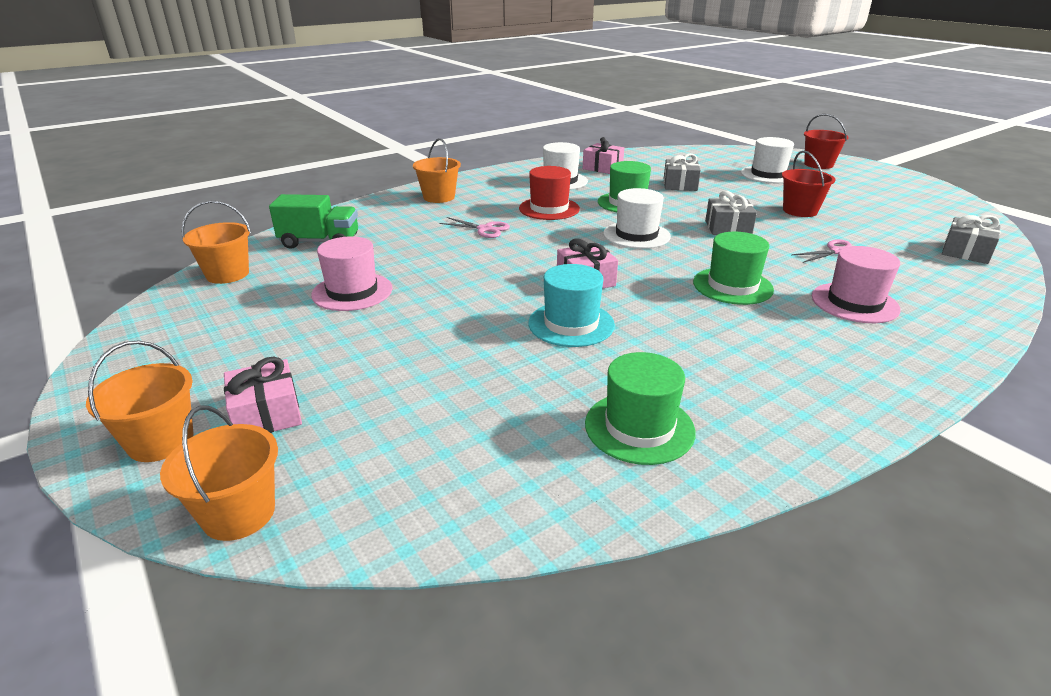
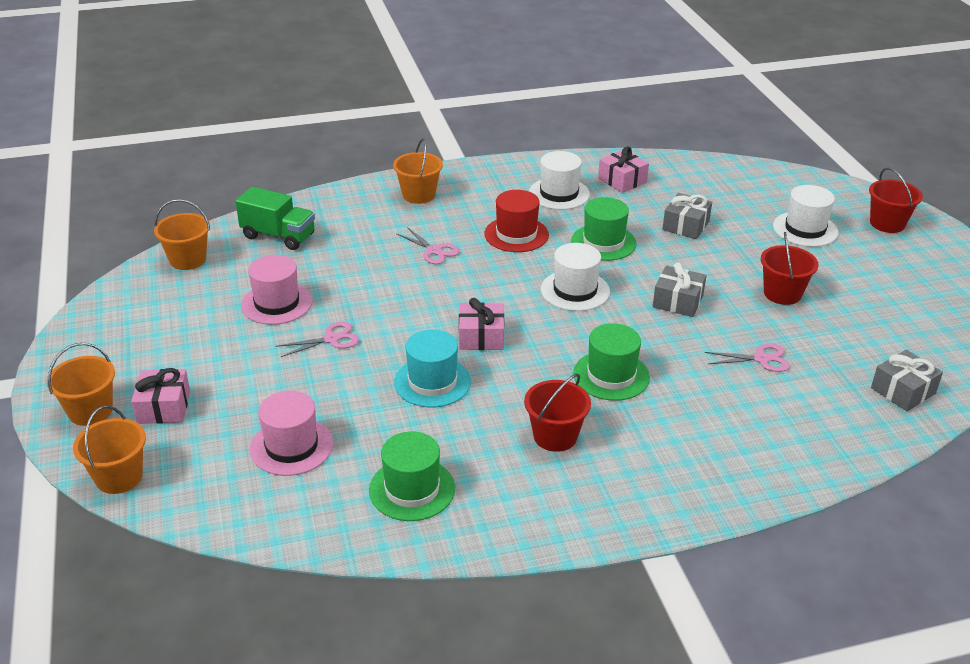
camera: 20 degrees right, 5 degrees up
(434, 309) = (331, 339): none -> pink scissors
(735, 343) = (555, 436): none -> red bucket
(854, 303) = (708, 422): pink hat -> pink hat (291, 446)

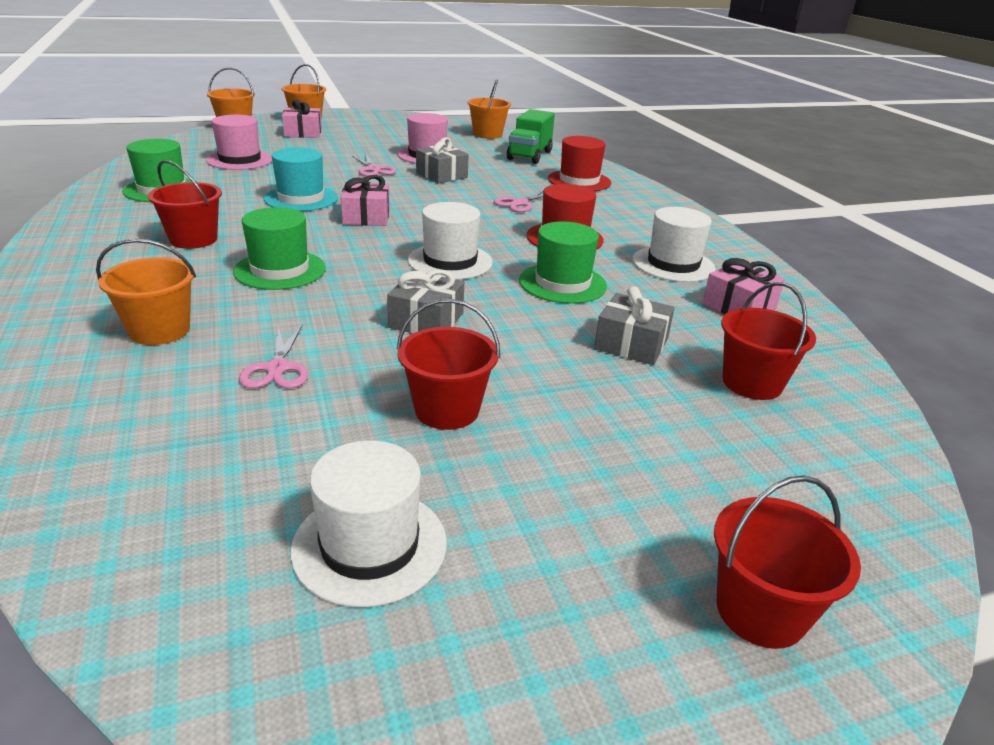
camera: 85 degrees right, 5 degrees down
(366, 214) = (579, 181): none -> red hat
(418, 195) = (627, 200): orange bucket -> orange bucket (159, 330)
(718, 194) = (752, 383): none -> red bucket
(805, 229) = (673, 468): white hat -> white hat (369, 545)
(903, 391) = (133, 502): grey gift -> grey gift (441, 175)

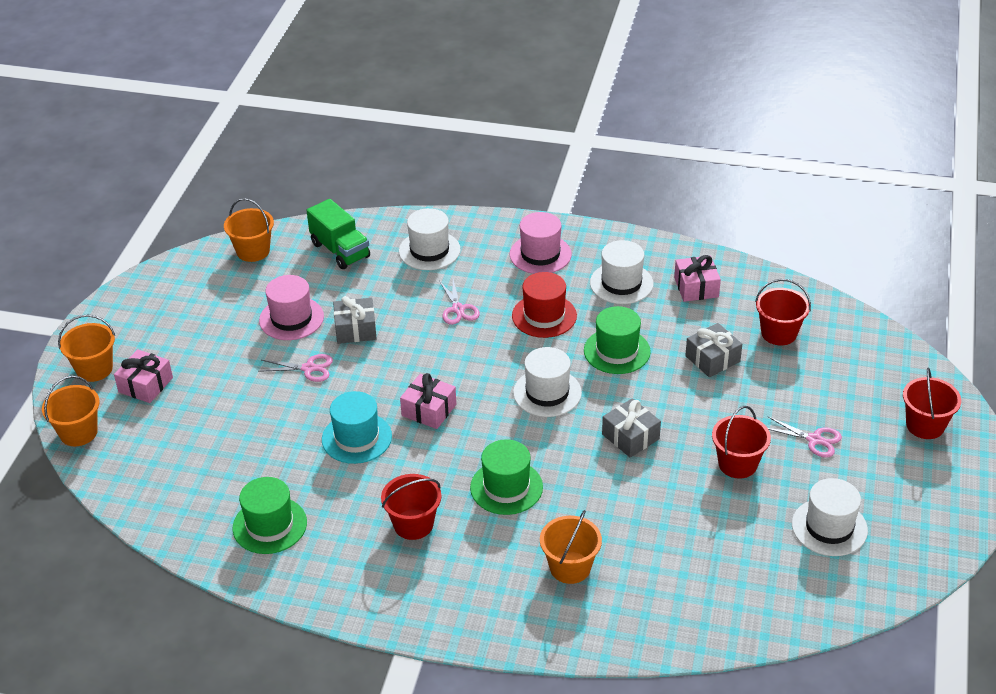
camera: 55 degrees left, 10 degrees up
(240, 160) = (211, 454): pink hat -> pink hat (540, 254)
(277, 368) = (653, 522): pink scissors -> pink scissors (814, 440)
(579, 181) = (429, 250): red hat -> white hat

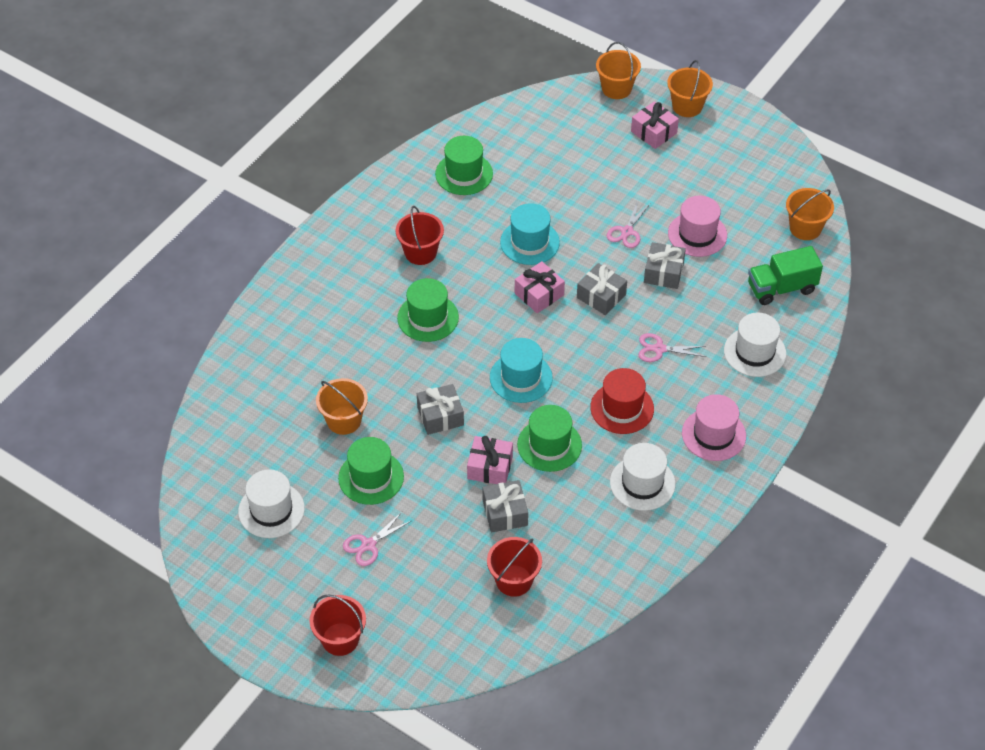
camera: 110 degrees right, 10 degrees up
(409, 364) = (601, 296): none -> grey gift
(547, 393) = (521, 377): white hat -> turquoise hat
(570, 567) = (327, 330): orange bucket -> orange bucket (344, 420)
(696, 287) = (610, 541): pink gift -> pink gift (490, 467)
(737, 464) = (371, 477): red bucket -> green hat

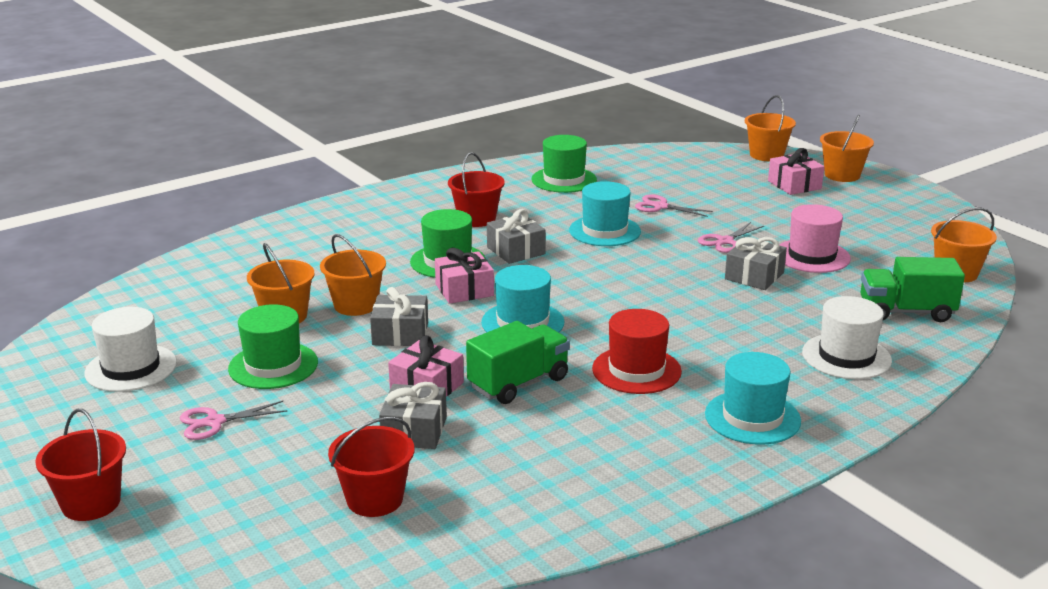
camera: 20 degrees right, 25 degrees down
(389, 392) = (356, 305): none -> orange bucket
(539, 294) = (590, 266): pink gift -> pink gift (464, 290)
(549, 445) = (518, 383): green hat -> green truck
(601, 296) = (665, 280): grey gift -> grey gift (516, 250)
(642, 483) = (623, 442): white hat -> none
(659, 349) = (715, 331): pink scissors -> pink scissors (660, 206)
(713, 434) = (752, 417): pink hat -> turquoise hat

